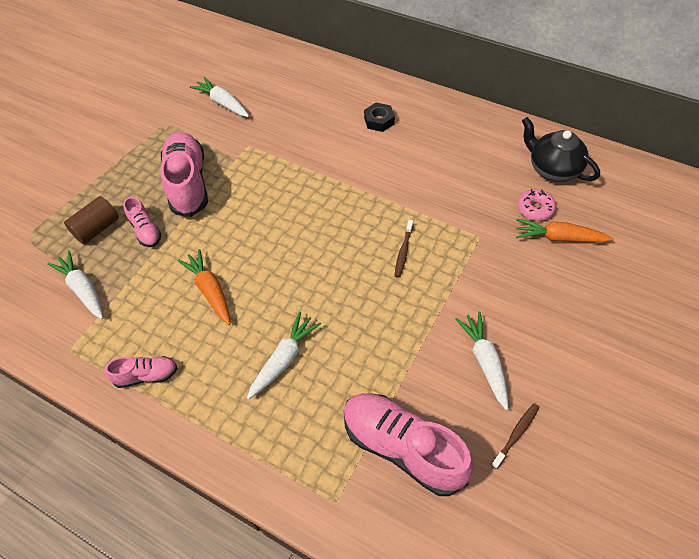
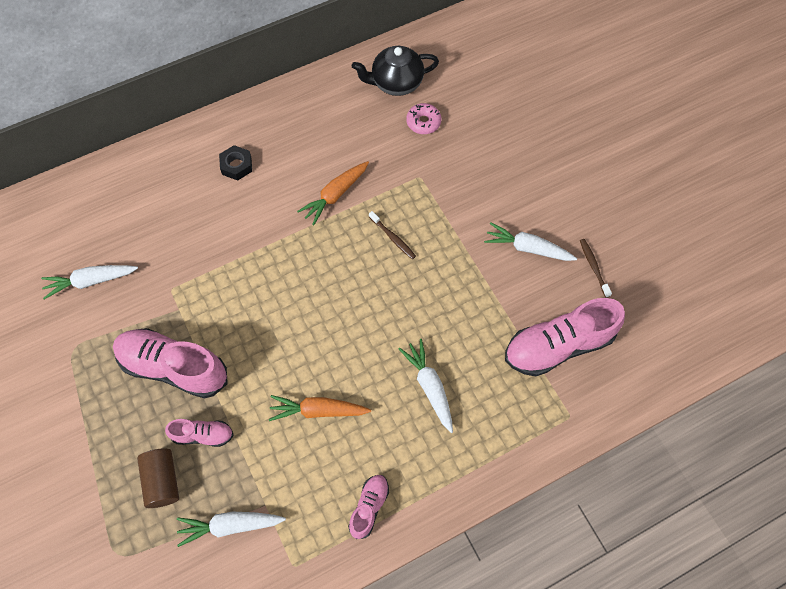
camera: 60 degrees left, 10 degrees up
(559, 238) = (461, 127): orange carrot -> orange carrot (335, 195)

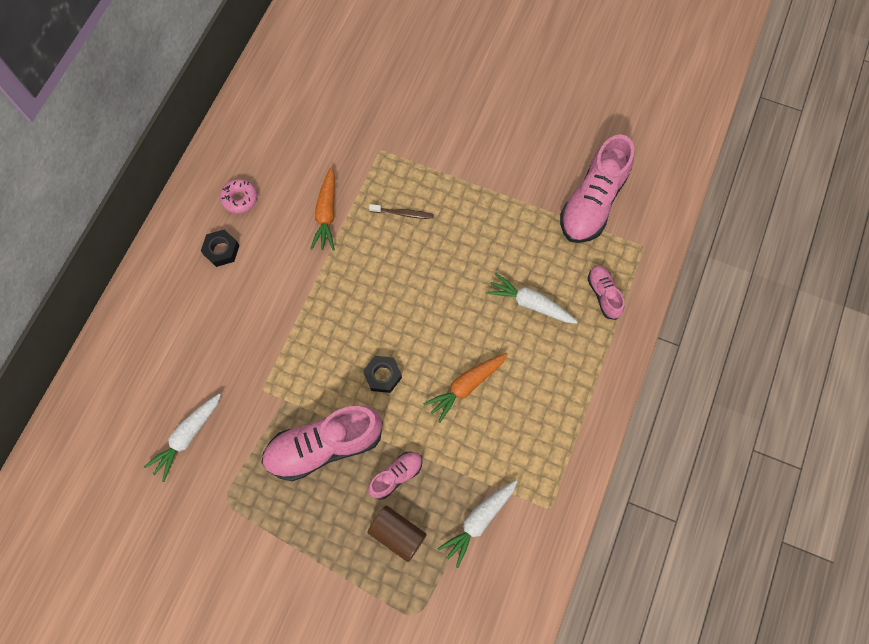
camera: 40 degrees left, 5 degrees up
(264, 349) = (383, 375): none -> black nut
(369, 507) = (565, 423): pink shoe -> pink shoe (603, 294)
(396, 83) = (292, 87): black teapot -> none
(423, 122) = (343, 104): pink donut -> pink donut (240, 199)
(527, 248) = (509, 146): white carrot -> none
(593, 267) = (568, 125): brown toothbrush -> none

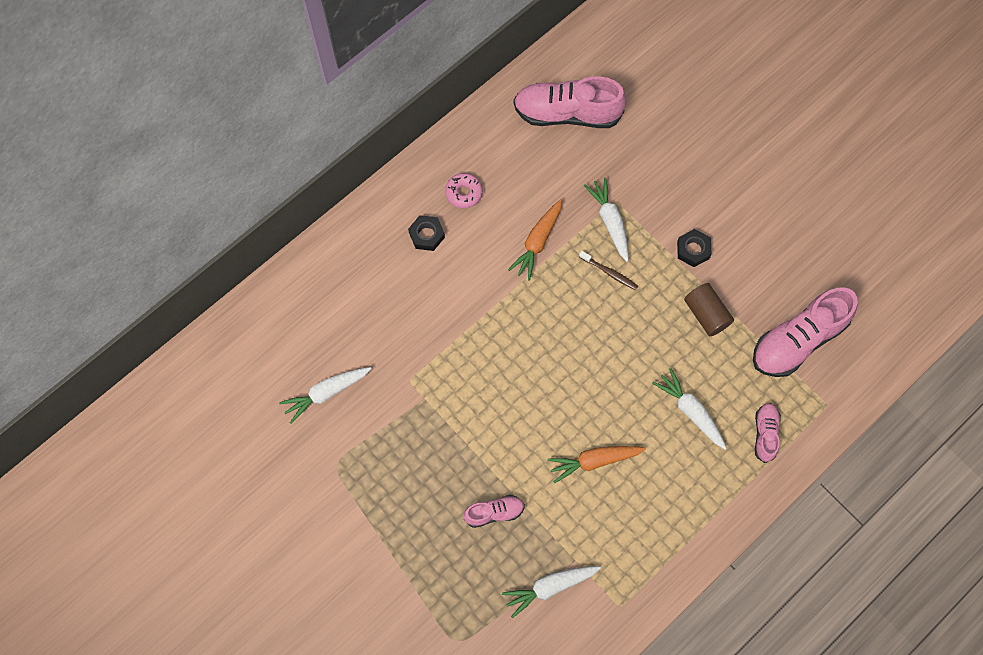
camera: 25 degrees right, 0 degrees up
(324, 446) = (442, 456): pink shoe -> pink shoe (567, 113)
(383, 169) = (610, 222): none -> white carrot
(383, 375) = (522, 416): black nut -> black nut (693, 250)
(397, 534) = (472, 564): brown cylinder -> brown cylinder (706, 314)

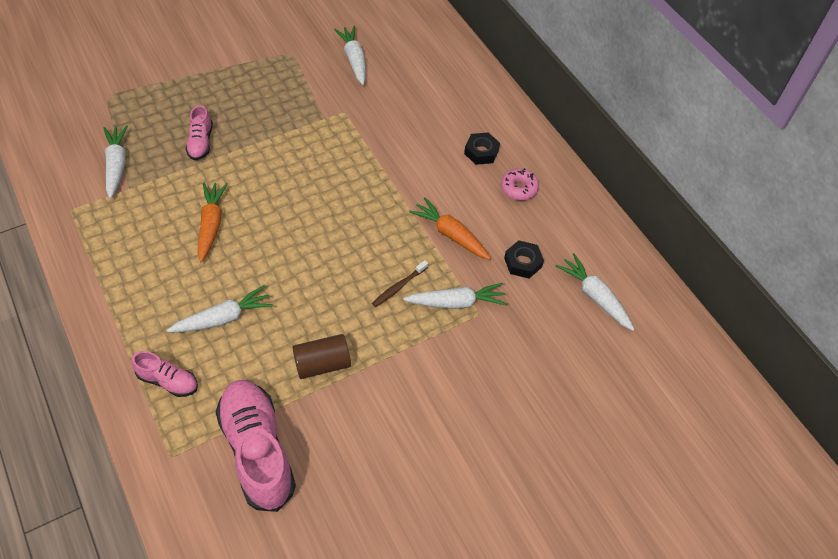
camera: 100 degrees right, 15 degrees down
(567, 113) = (594, 296): pink shoe -> white carrot
(693, 250) = (401, 373): black nut -> black nut (523, 262)

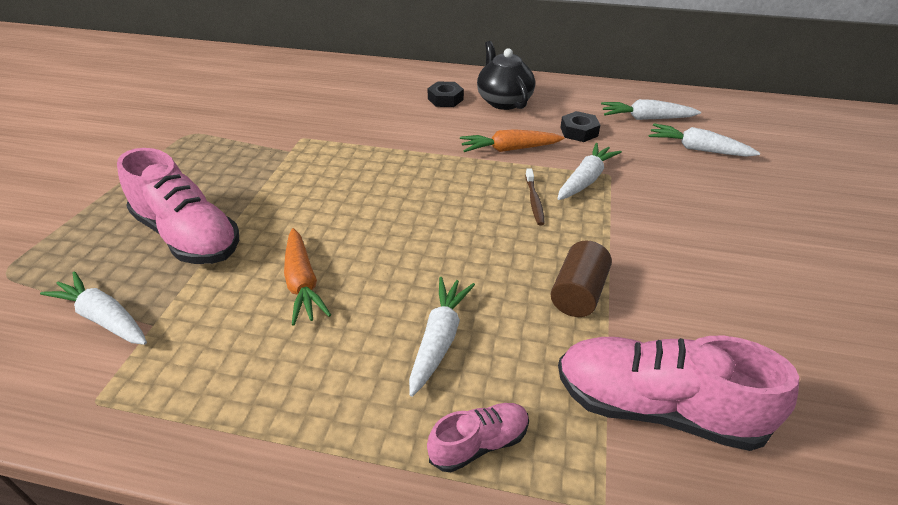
camera: 45 degrees left, 15 degrees down
(201, 142) = (188, 236): pink shoe -> pink shoe, size x1.97
(211, 224) = (302, 283): orange carrot -> orange carrot turned 150 degrees counterclockwise
(354, 59) = (256, 107): white carrot -> white carrot (697, 149)
(519, 188) = (503, 101): pink donut -> black teapot

